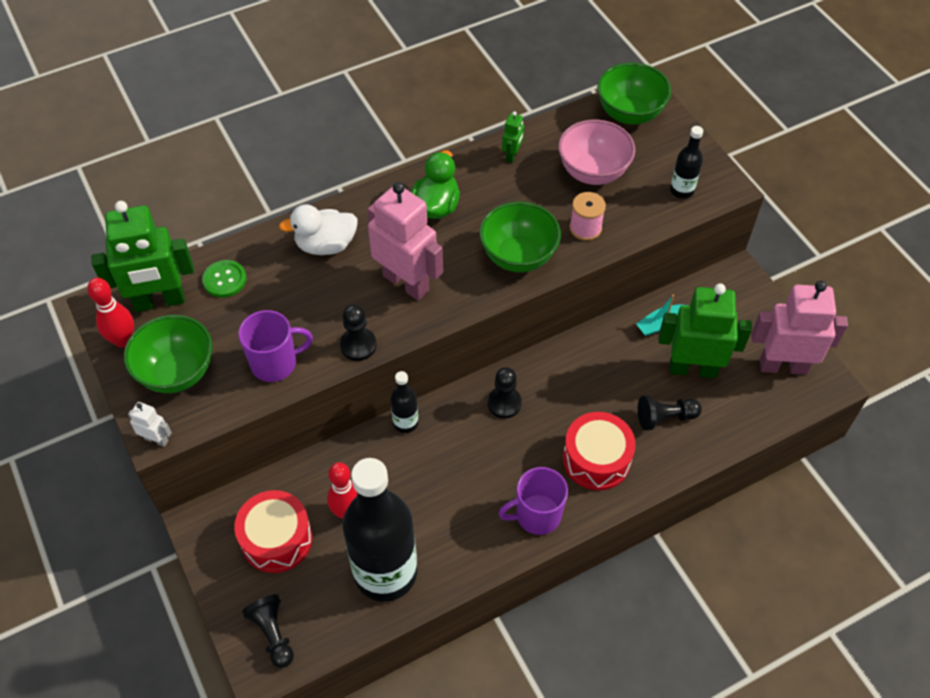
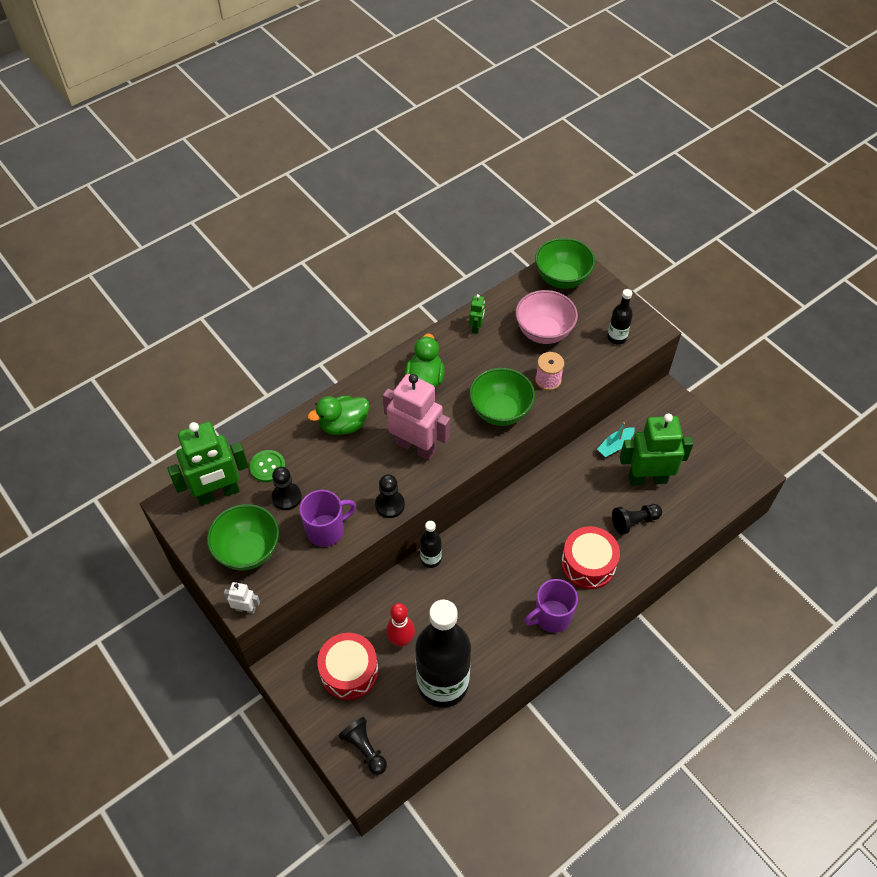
camera: 10 degrees left, 0 degrees up
(123, 340) = (197, 531): red bowling pin -> none
(326, 245) = (343, 425): white duck -> green duck
(504, 403) = (506, 530): black pawn -> black pawn (286, 497)
(783, 366) = (716, 465): pink robot -> none

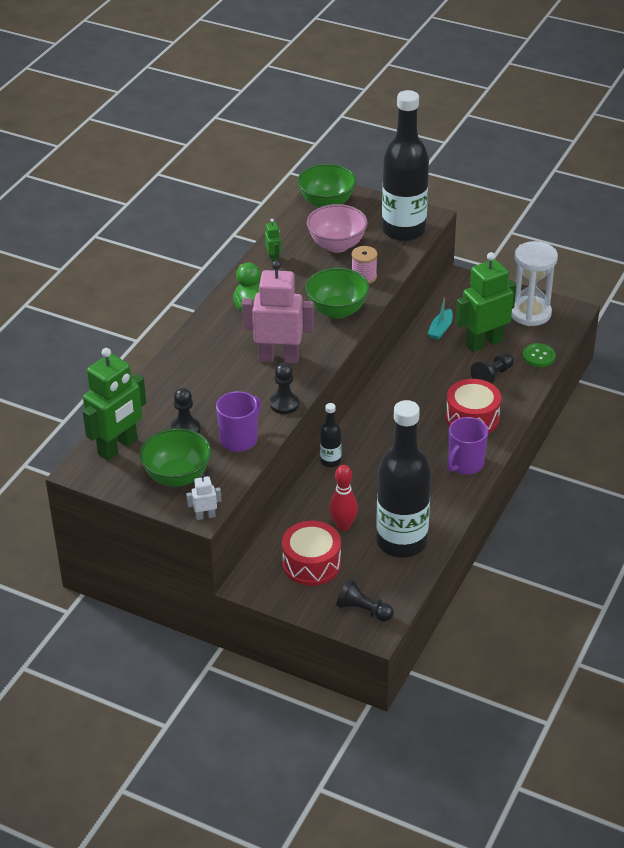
camera: 25 degrees left, 15 degrees down
(267, 467) = (151, 414): green button -> green button (538, 356)
(343, 425) = (200, 363): green duck -> none
(617, 337) = (403, 230): black bottle -> black bottle, size x2.30
(711, 460) = (530, 313): none -> white hourglass

